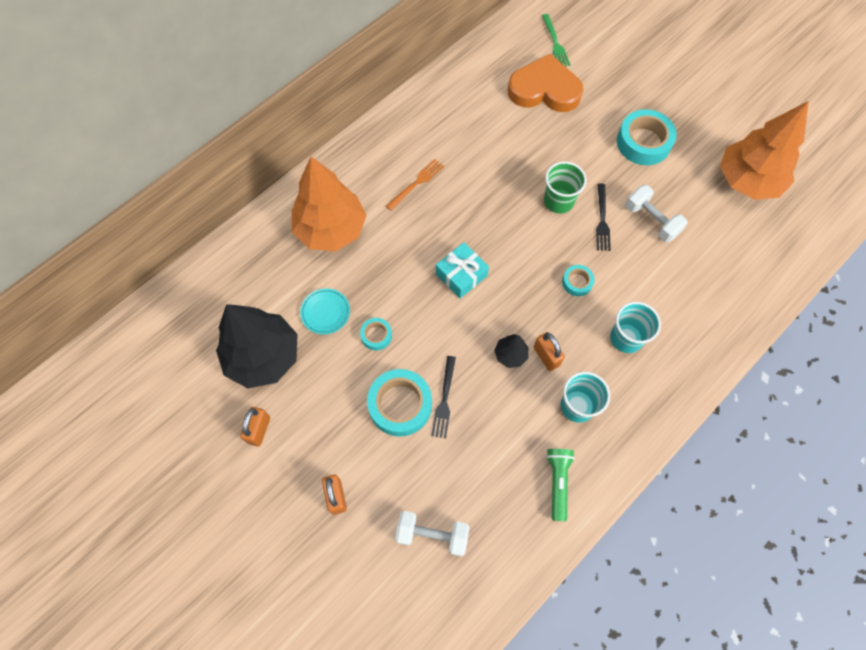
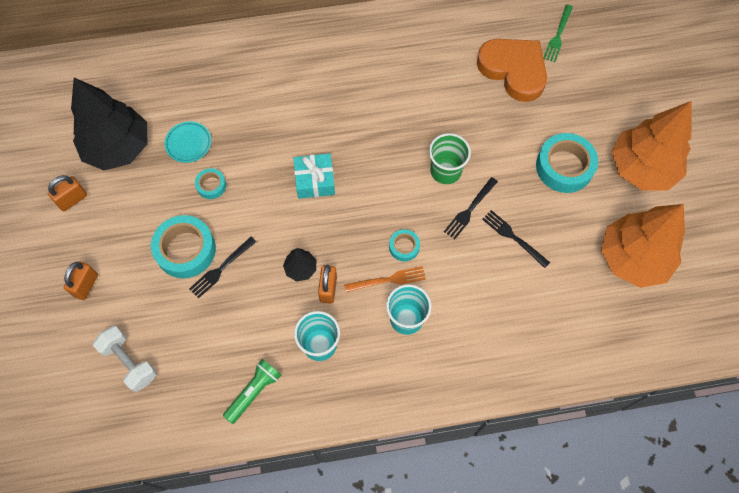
camera: 35 degrees right, 0 degrees up
(331, 229) = (244, 82): orange tree -> orange tree (642, 168)
(417, 183) = (340, 85): orange fork -> orange fork (389, 280)
(651, 220) = (513, 237): white dumbbell -> black fork

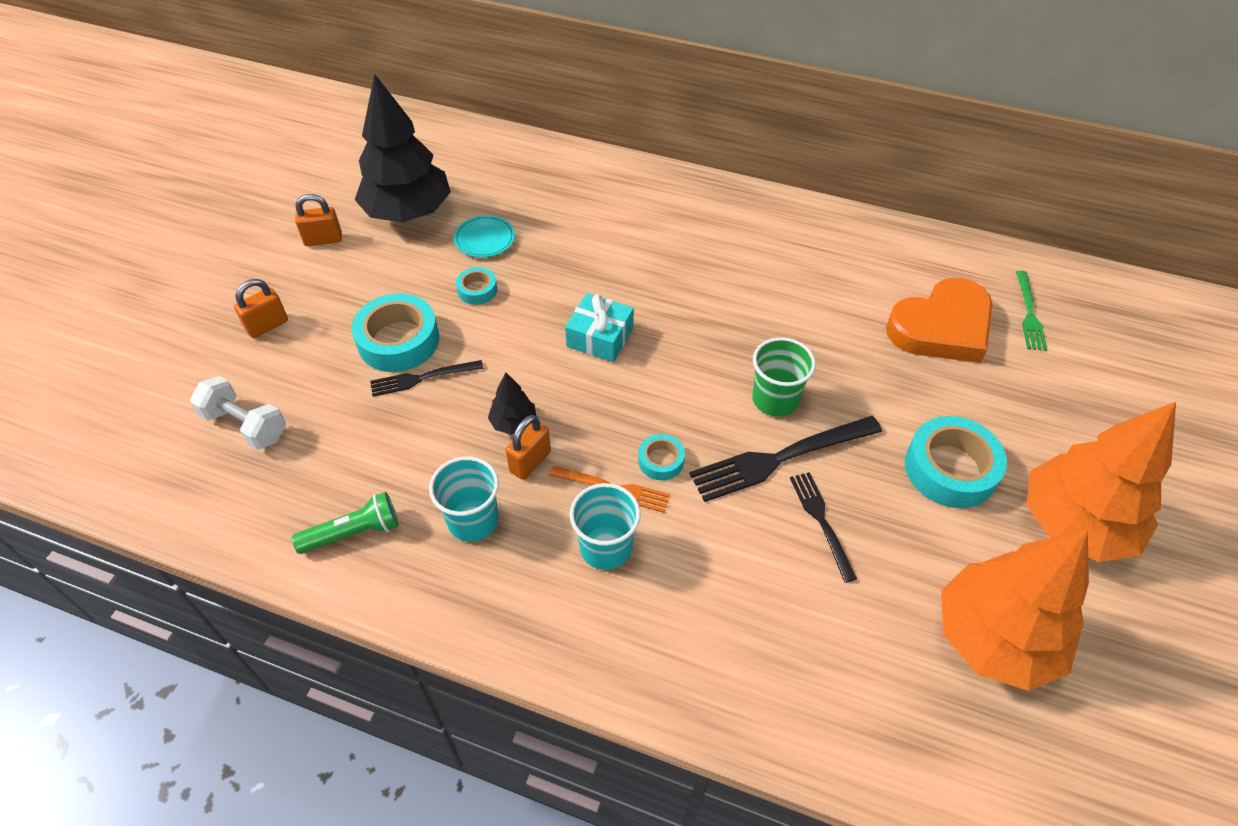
camera: 30 degrees right, 15 degrees down
(129, 362) = (245, 425): white dumbbell -> white dumbbell turned 45 degrees counterclockwise
(469, 210) = (778, 459): black fork -> black fork, size x1.70
(513, 70) = (941, 327): orange heart -> orange heart turned 75 degrees clockwise
(558, 36) = (1029, 314): green fork -> green fork turned 45 degrees counterclockwise

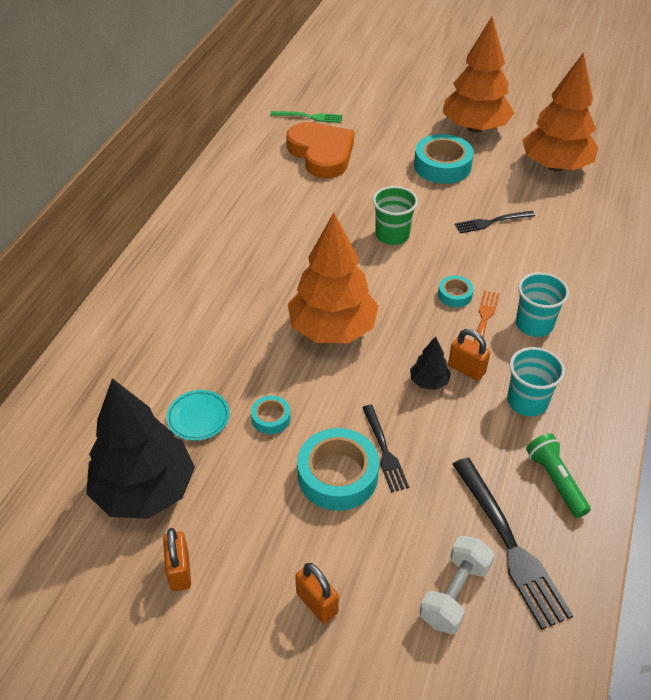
camera: 90 degrees left, 5 degrees down
(600, 337) = (332, 329): turquoise gift -> orange tree
(778, 459) = (445, 237): black fork -> black fork (510, 546)

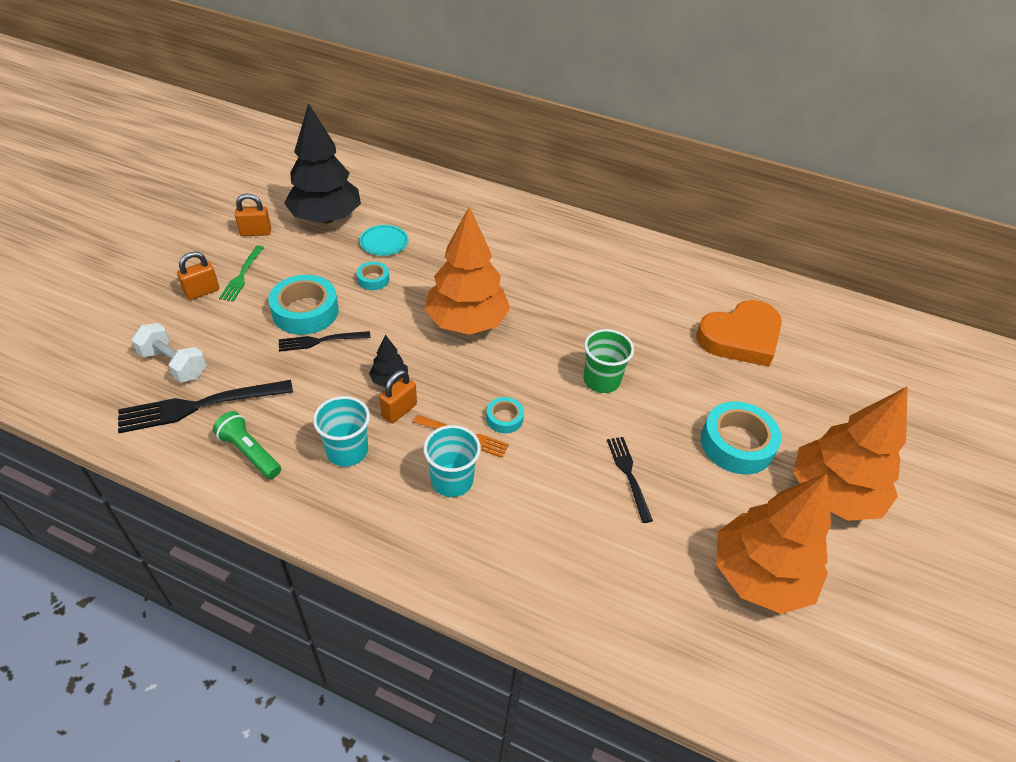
camera: 90 degrees right, 0 degrees up
(310, 117) = (811, 334): green fork -> green fork (242, 276)
(555, 480) = (249, 452): green flashlight -> green flashlight turned 120 degrees counterclockwise

